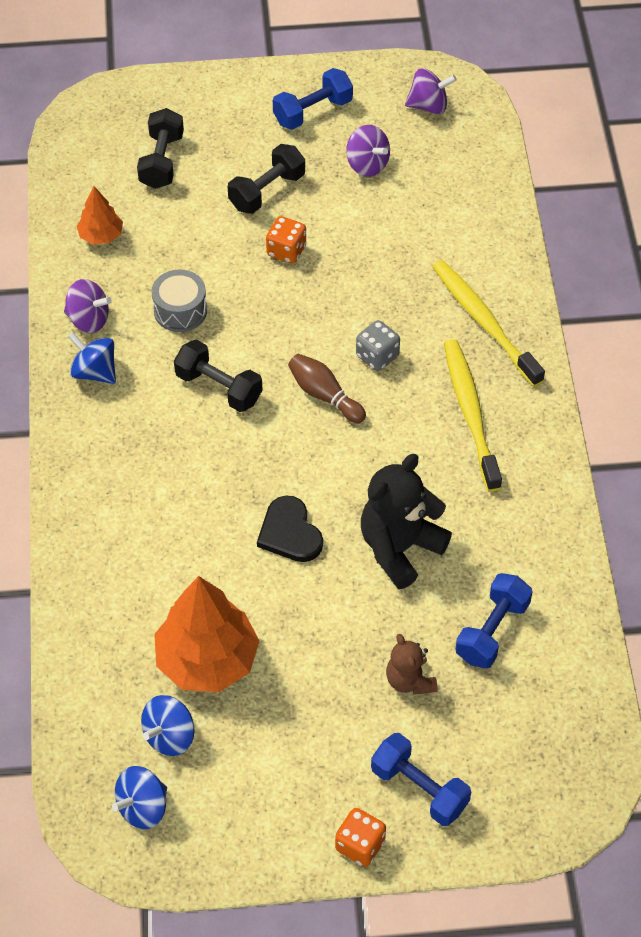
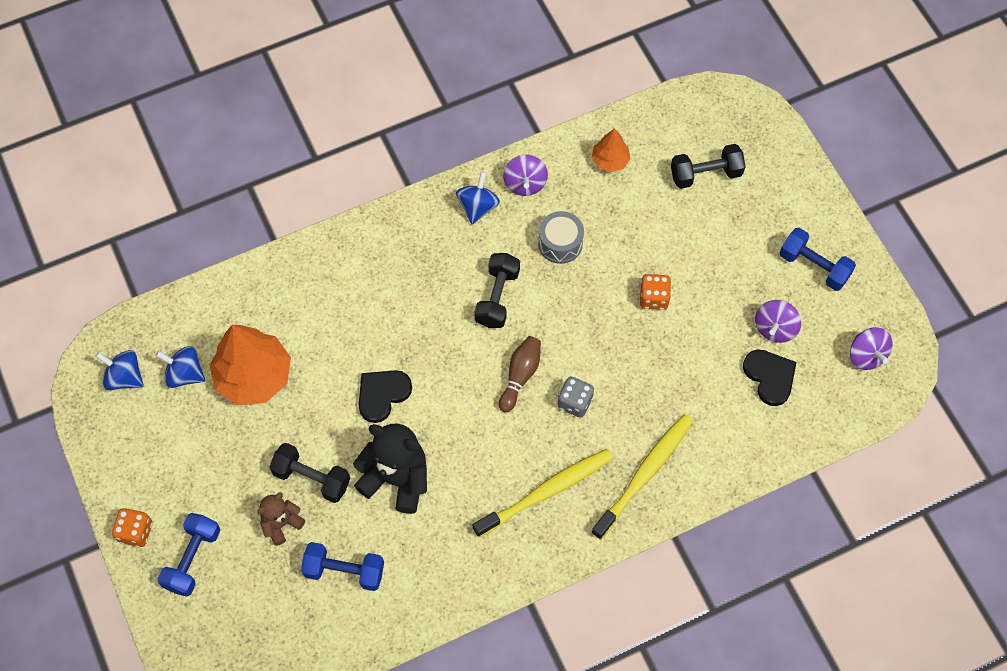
camera: 70 degrees right, 10 degrees up
(267, 191) = (710, 262): black dumbbell -> black dumbbell (312, 478)
(419, 186) = (770, 377): none -> black heart

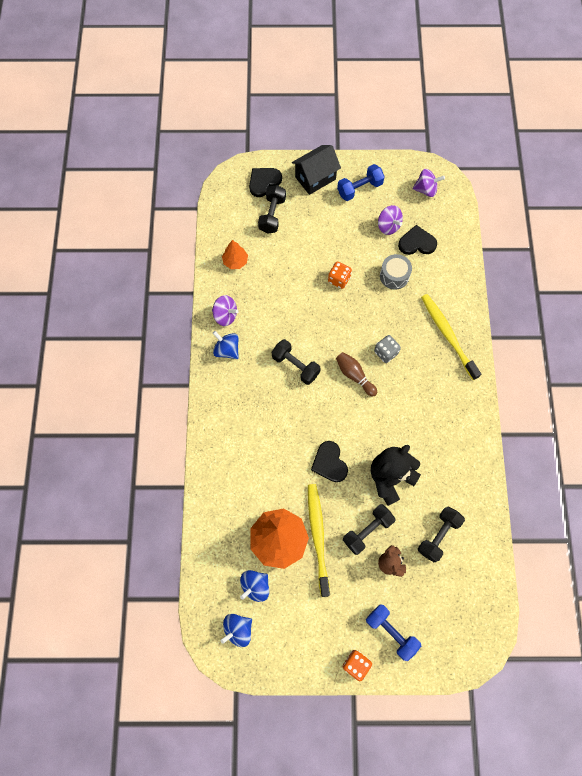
camera: 65 degrees left, 5 degrees up
(344, 571) = (438, 535): blue dumbbell -> black dumbbell
(547, 491) = (436, 393): yellow toothbrush -> yellow toothbrush (318, 536)
(560, 243) = (277, 314): grey drum -> grey drum (394, 276)
(751, 142) = (264, 182): none -> black heart
(796, 203) = (315, 178): none -> black house

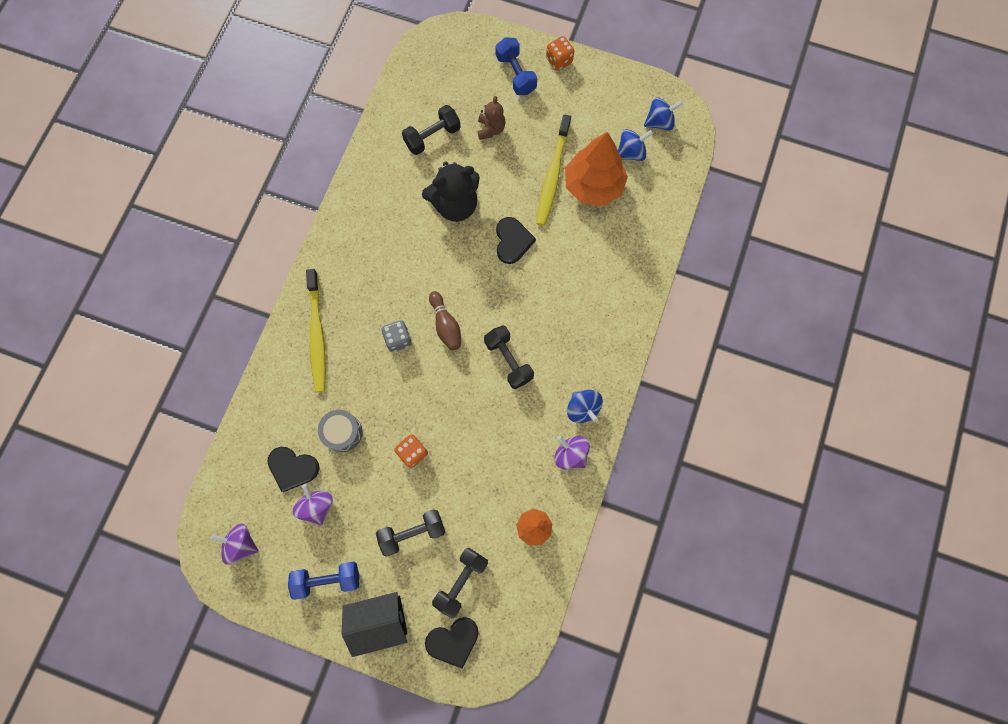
camera: 160 degrees left, 5 degrees up
(367, 531) = (500, 164): black dumbbell -> black dumbbell (412, 532)

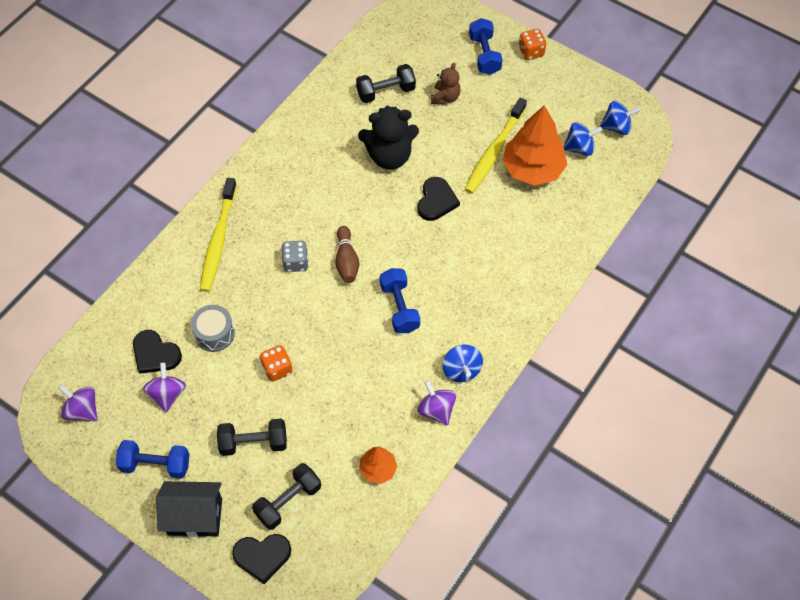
camera: 15 degrees right, 15 degrees down
(508, 360) = (399, 307): black dumbbell -> blue dumbbell

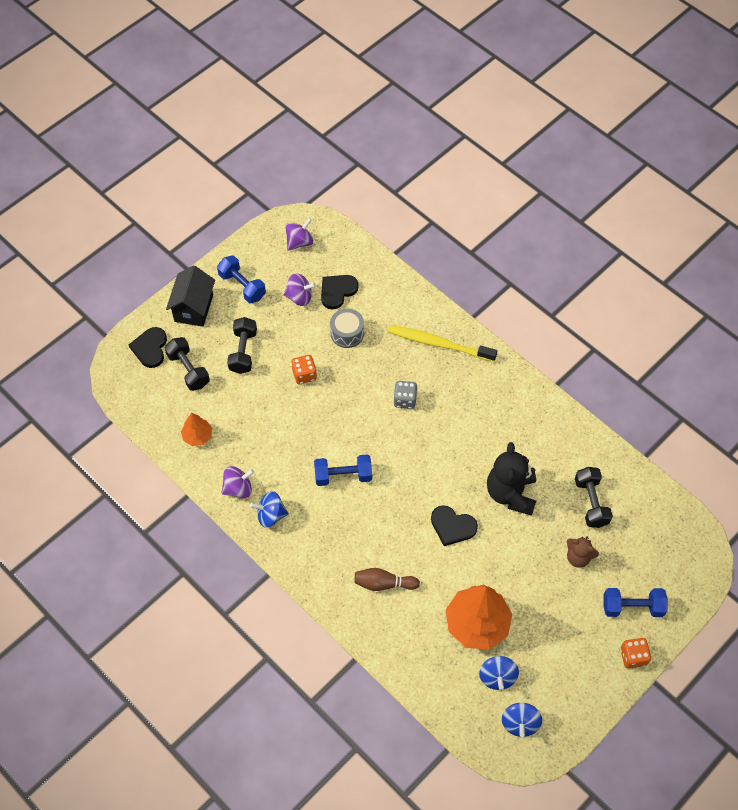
camera: 100 degrees right, 0 degrees up
(156, 464) = (242, 286): blue dumbbell -> blue dumbbell turned 60 degrees counterclockwise
(346, 261) = (399, 440): brown bowling pin -> brown bowling pin (384, 583)
(494, 151) = (503, 591): yellow toothbrush -> none

